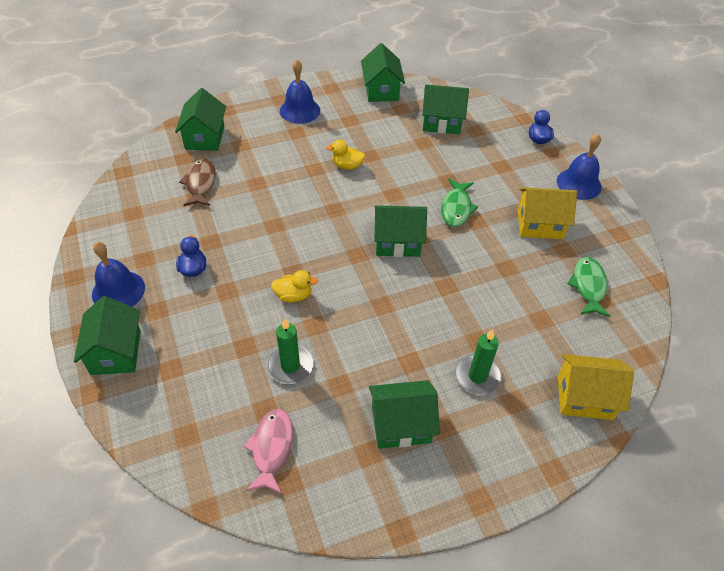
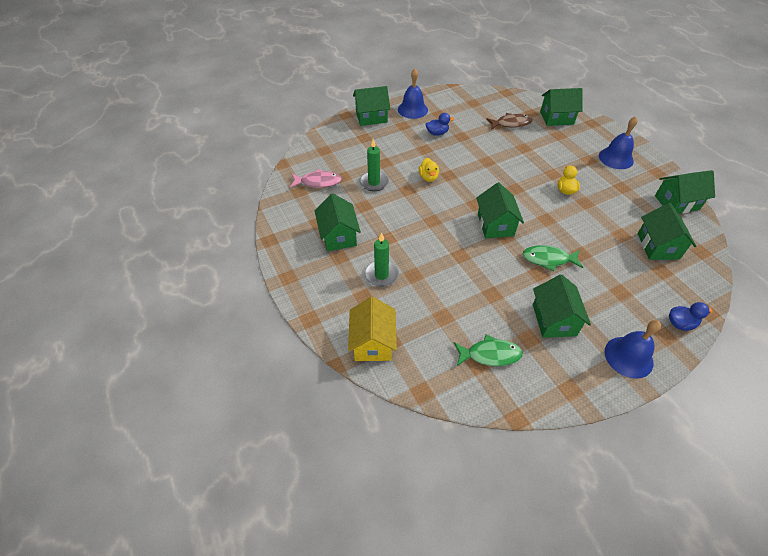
camera: 85 degrees right, 0 degrees up
(539, 224) = (554, 320): yellow house -> green house

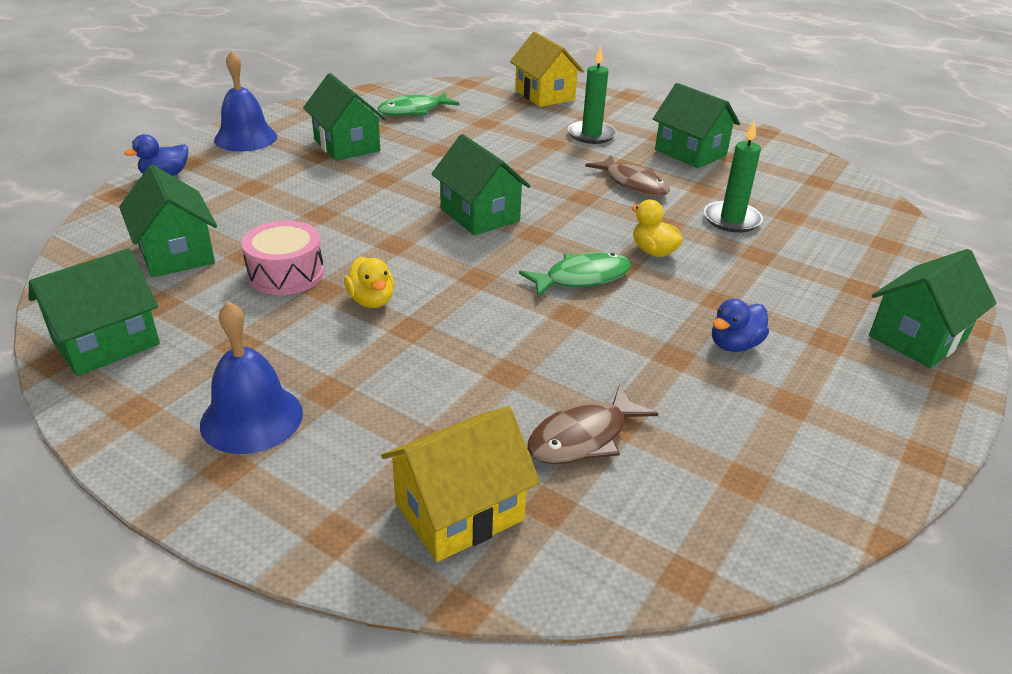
camera: 150 degrees right, 15 degrees down
(318, 182) = (813, 198): pink fish -> none
(397, 221) = (633, 184): none -> brown fish
(412, 109) = (865, 392): blue bell -> none
(548, 259) = (373, 195): green fish -> green fish (582, 278)
(556, 118) = (459, 511): green house -> yellow house
(602, 216) = (286, 274): none -> pink drum

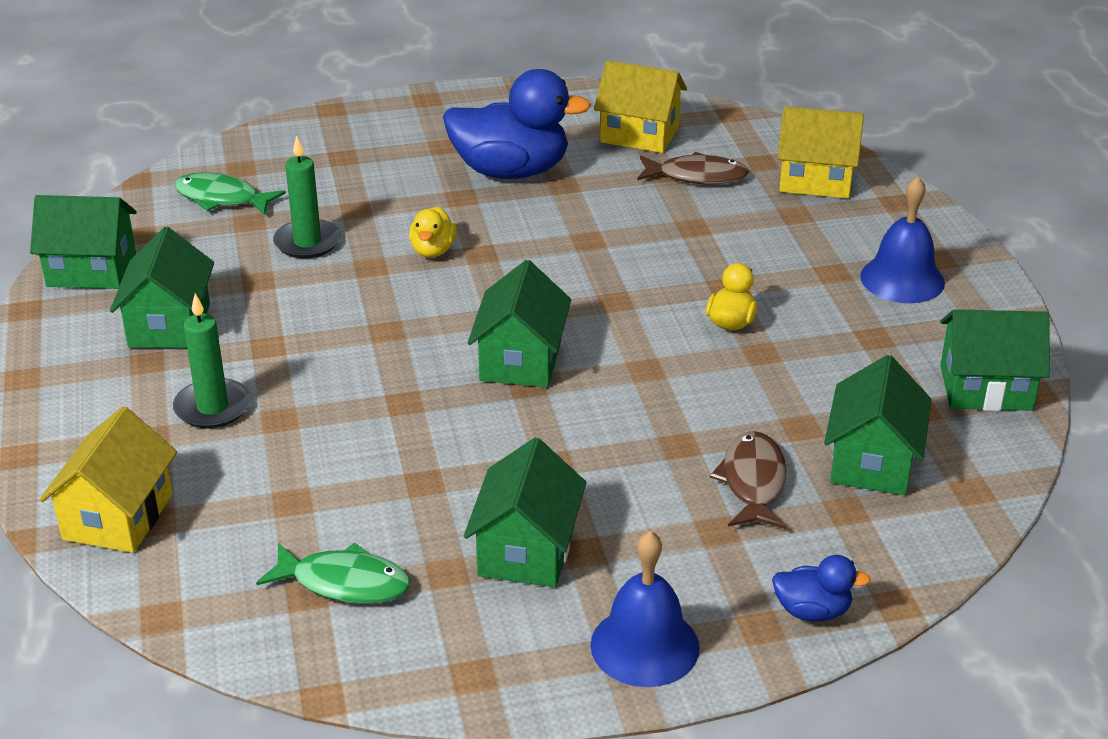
camera: 135 degrees left, 0 degrees up
(286, 274) = (781, 384): pink drum -> none
(582, 278) = (532, 259): green fish -> green fish (222, 198)
(633, 184) = (310, 319): brown fish -> brown fish (753, 482)
(717, 463) = (639, 134): none -> yellow house
(734, 345) = (511, 171): blue duck -> blue duck, size x2.15
(917, 337) = (384, 121): green house -> green house (91, 270)

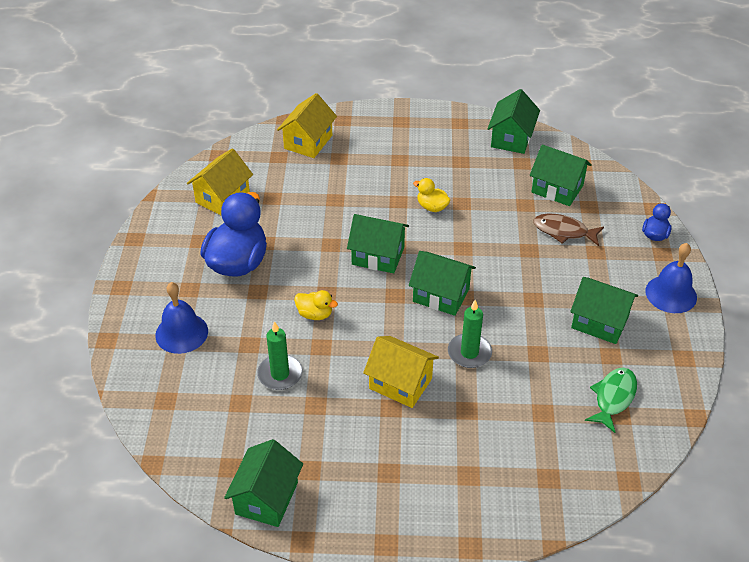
camera: 75 degrees left, 10 degrees up
(118, 517) = (541, 496): yellow house -> yellow house (400, 383)
(169, 325) = (351, 457): green house -> green house (378, 256)
(212, 407) = (447, 441): green candle -> green candle (469, 353)
(222, 198) = (203, 415): green fish -> none
(697, 176) = (282, 185): brown fish -> none
(902, 279) = (414, 138): blue bell -> blue bell (181, 333)

